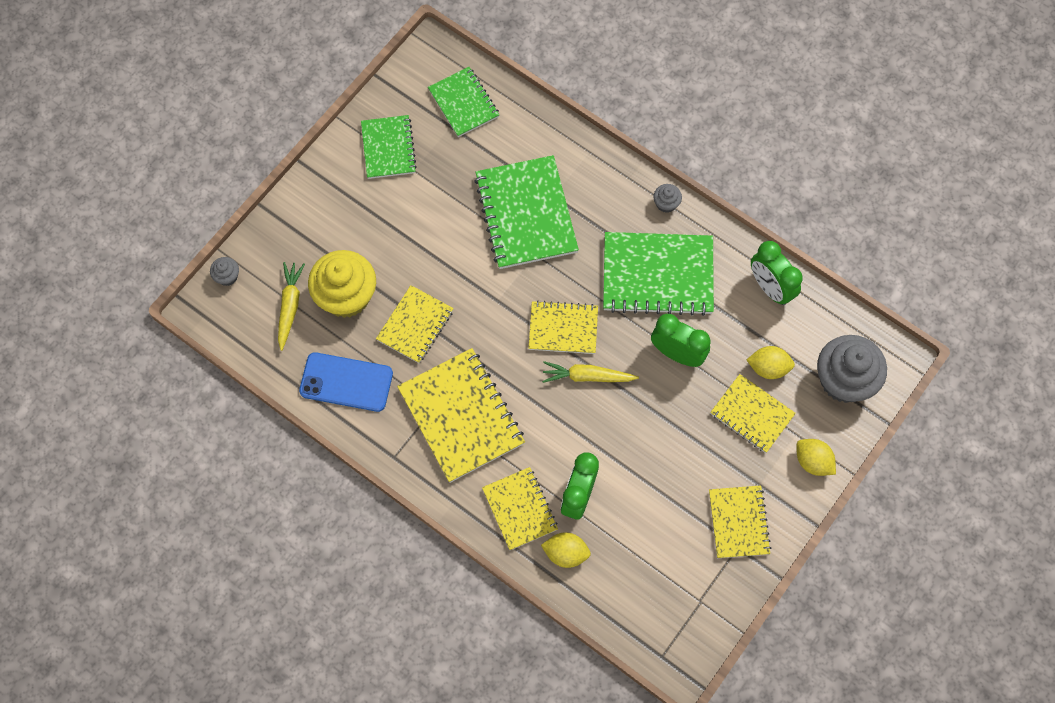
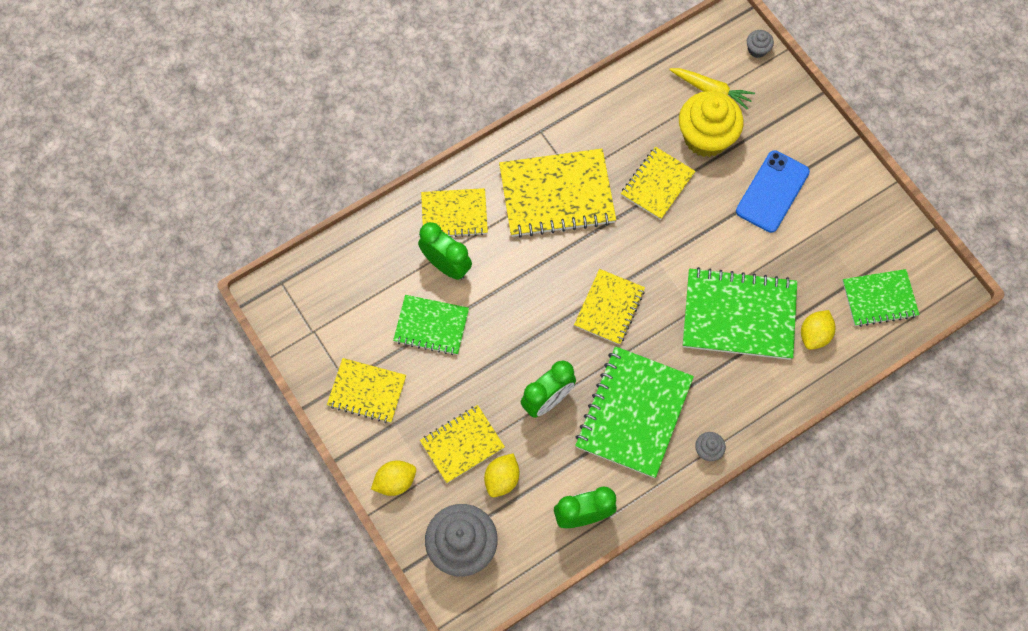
camera: 110 degrees right, 0 degrees up
(346, 382) = (623, 114): blue phone -> blue phone (772, 191)
(388, 148) = (848, 216): green notebook -> green notebook (431, 326)
(415, 325) = (657, 184): yellow notebook -> yellow notebook turned 75 degrees clockwise
(566, 553) = (400, 237): yellow lemon -> yellow lemon (814, 335)
(587, 376) = (554, 312): yellow carrot -> none

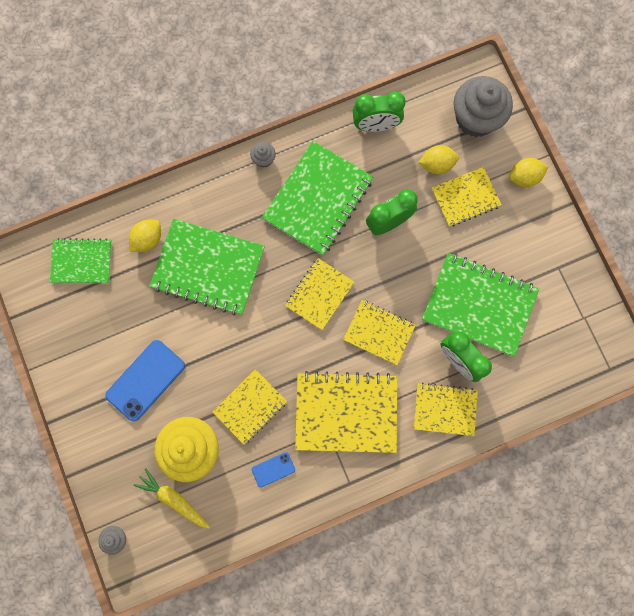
camera: 170 degrees left, 10 degrees up
(367, 391) = (541, 256): yellow notebook -> yellow notebook (379, 332)
(431, 326) = (479, 305): green notebook -> green notebook, size x1.65
(502, 479) = (436, 164): yellow lemon -> yellow lemon turned 45 degrees clockwise
(620, 131) = (273, 469): none -> blue phone

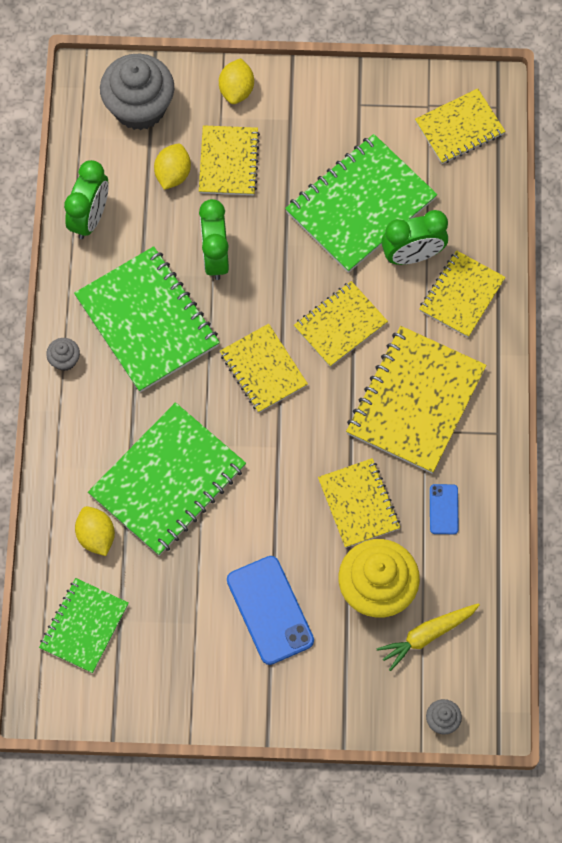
camera: 65 degrees left, 10 degrees down
(578, 348) = (459, 128): none -> yellow notebook

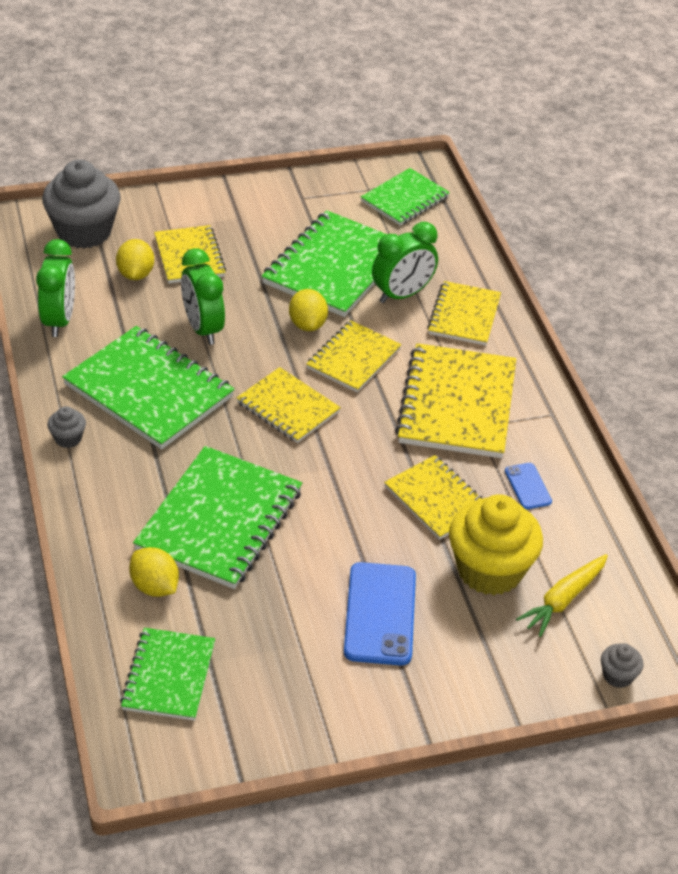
camera: 20 degrees left, 25 degrees down
(236, 90) = (178, 205): yellow lemon -> yellow lemon (307, 324)
(270, 610) = (380, 614): blue phone -> blue phone turned 45 degrees clockwise
(459, 128) = (404, 199): yellow notebook -> green notebook

